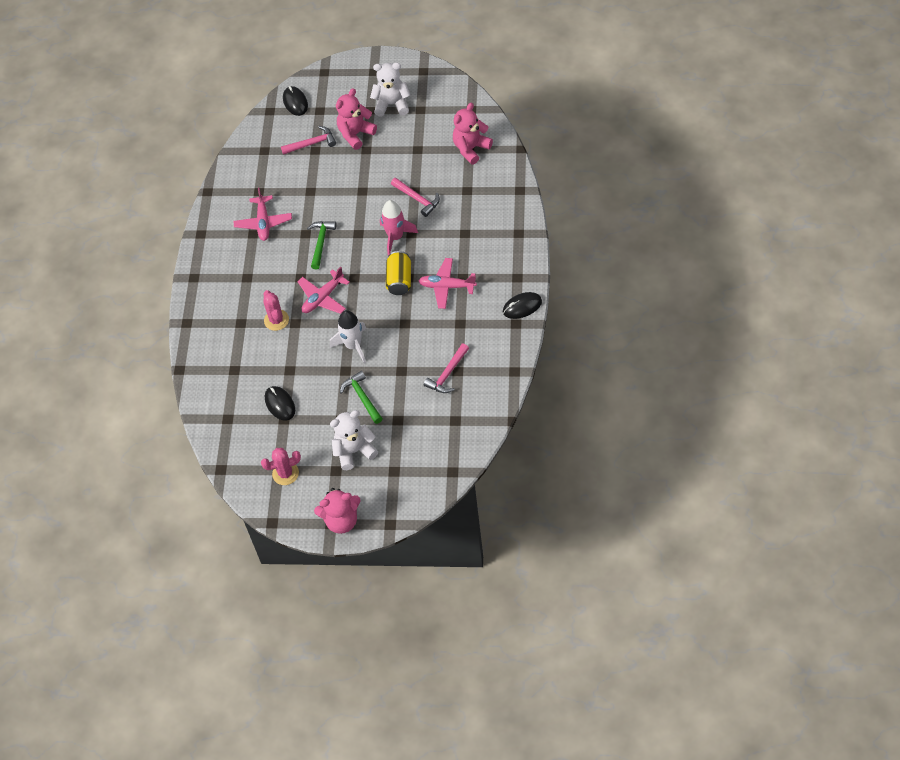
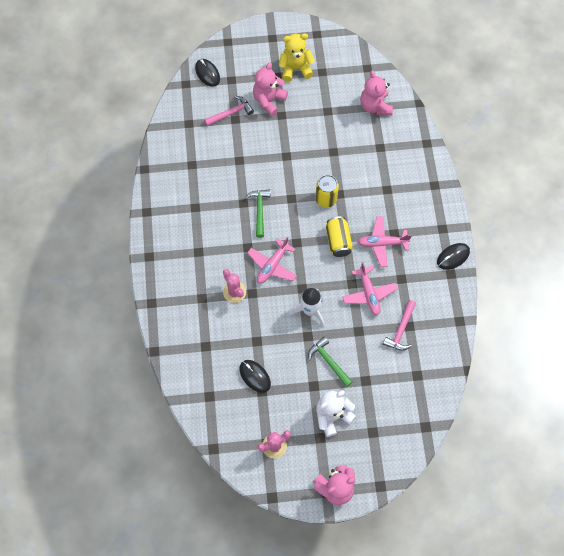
camera: 15 degrees left, 10 degrees up
(263, 222) = (202, 195): pink plane -> pink plane (369, 294)
(392, 104) = (295, 69): white teddy bear -> yellow teddy bear
(395, 237) = (326, 199): pink rocket -> yellow can
(417, 199) = (337, 160): pink hammer -> none
(471, 148) = (375, 106): pink teddy bear -> pink teddy bear turned 45 degrees counterclockwise

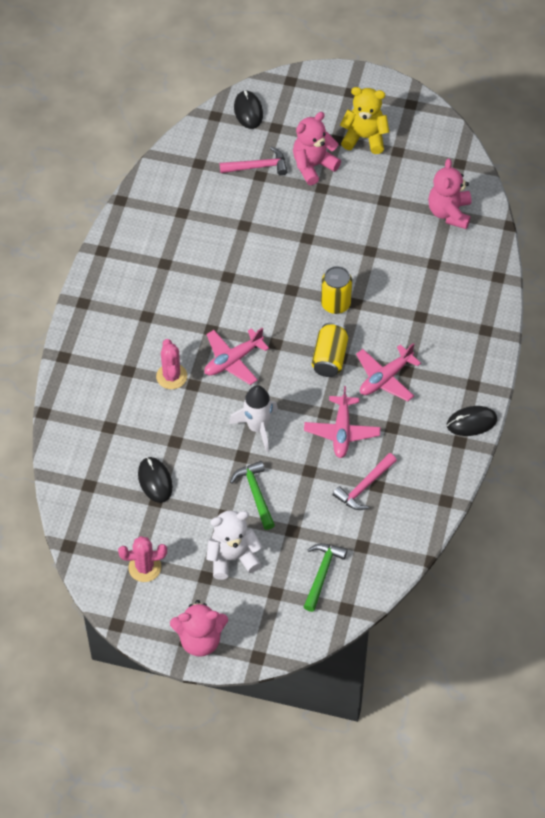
camera: 20 degrees right, 10 degrees down
(259, 211) = (244, 292): green hammer -> green hammer (322, 574)
(382, 243) = (385, 378): pink plane -> pink plane turned 60 degrees counterclockwise

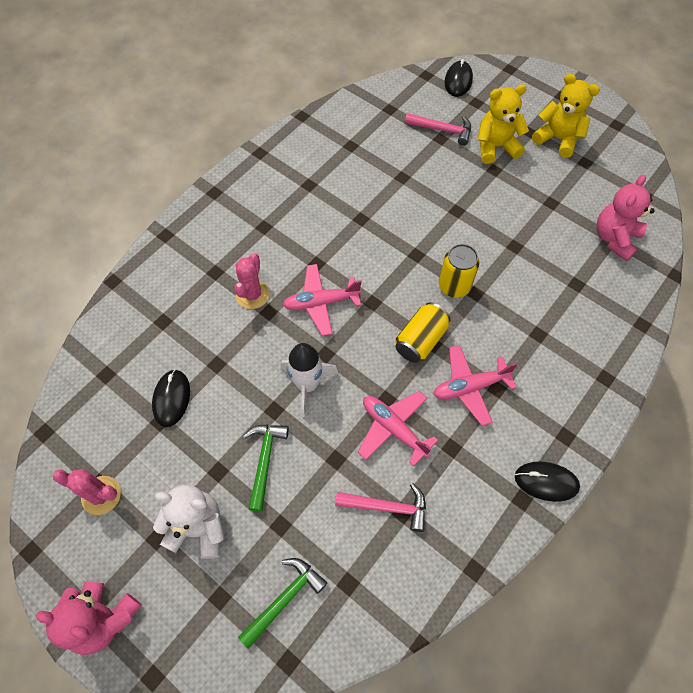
camera: 25 degrees right, 5 degrees up
(313, 166) = (495, 147): pink teddy bear -> yellow teddy bear
(342, 431) = (394, 428): pink plane -> pink plane turned 105 degrees clockwise
(364, 486) = (387, 507): pink hammer -> pink hammer turned 150 degrees counterclockwise

